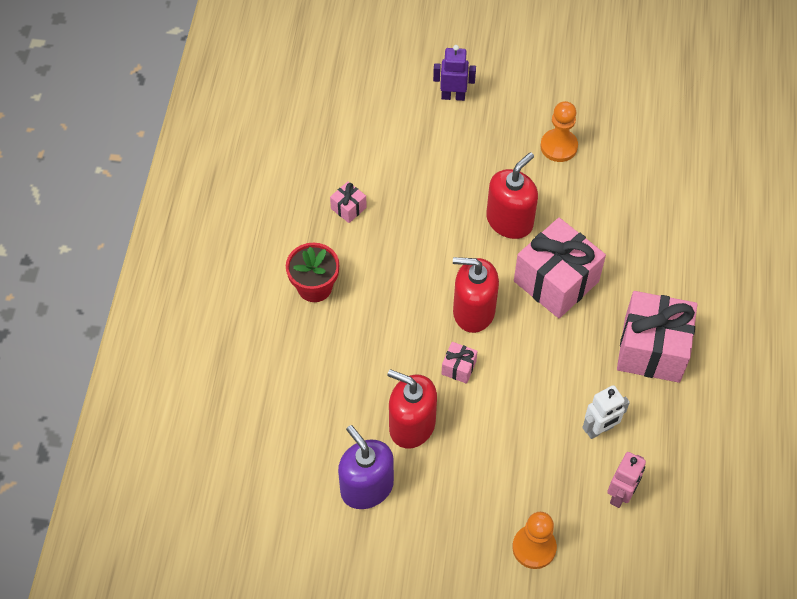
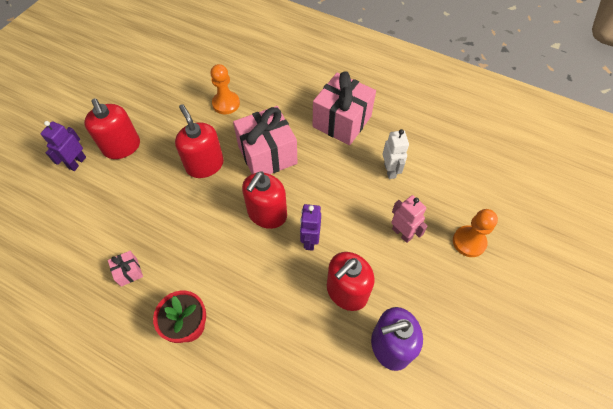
camera: 70 degrees left, 0 degrees up
(458, 367) = (310, 240): pink gift -> purple robot
(494, 127) = (122, 147): none -> red soap dispenser
(558, 146) = (163, 115): orange pawn -> orange pawn (226, 103)
(620, 494) = (441, 176): pink robot -> pink robot (402, 233)

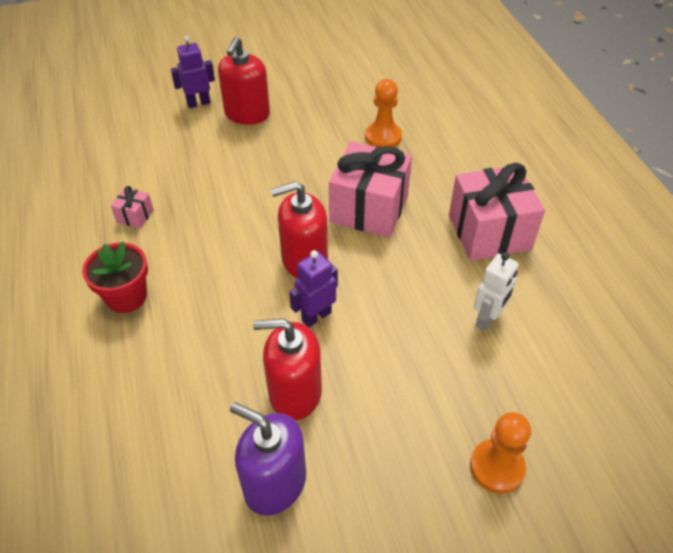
camera: 45 degrees right, 10 degrees down
(205, 165) = (299, 176): red soap dispenser -> none
(402, 233) = (424, 390): pink robot -> none

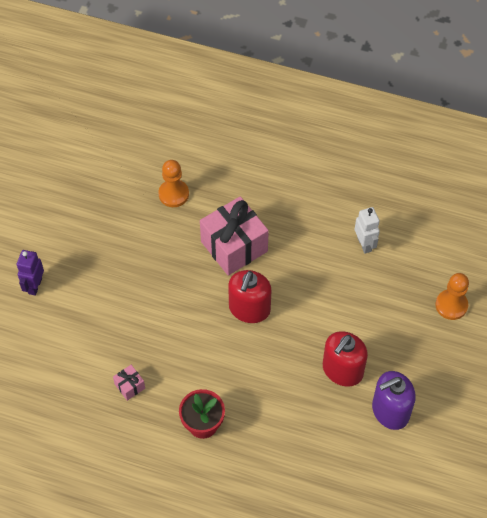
camera: 55 degrees left, 10 degrees up
(247, 114) = (76, 261): red soap dispenser -> none
(316, 316) = (298, 328): purple robot -> none
(489, 232) = (304, 196): pink gift -> none

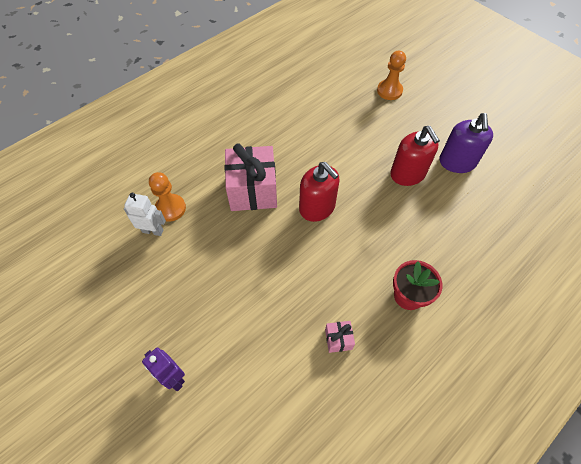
camera: 60 degrees left, 0 degrees up
(364, 244) = (309, 112): white robot -> white robot (153, 231)

